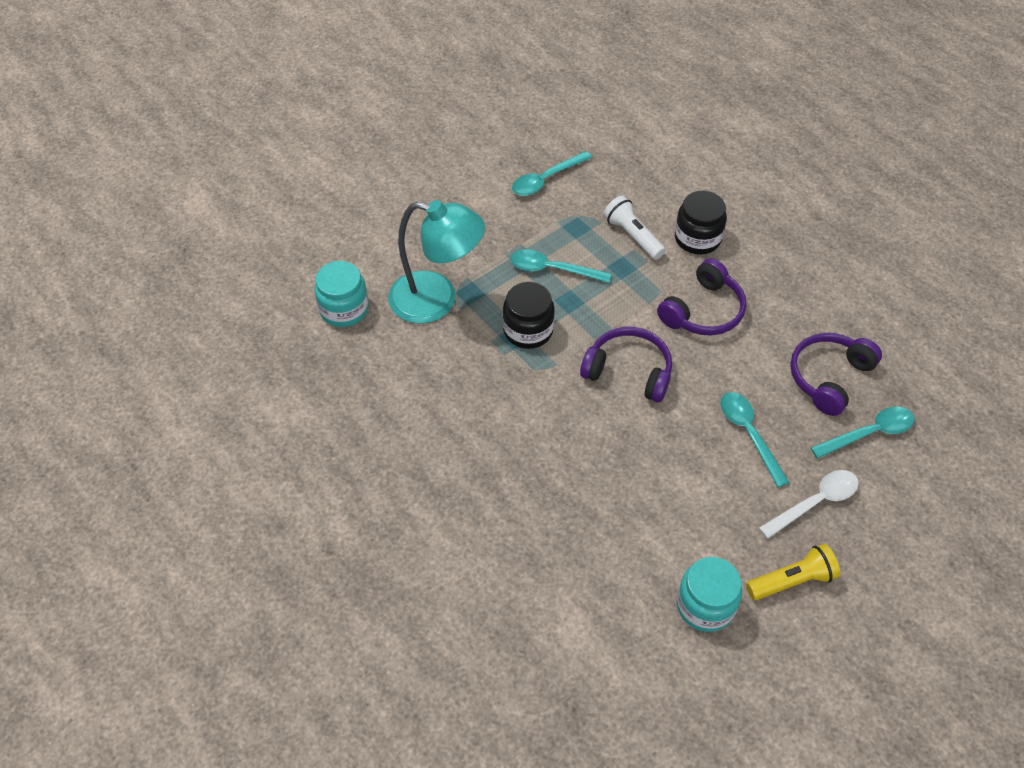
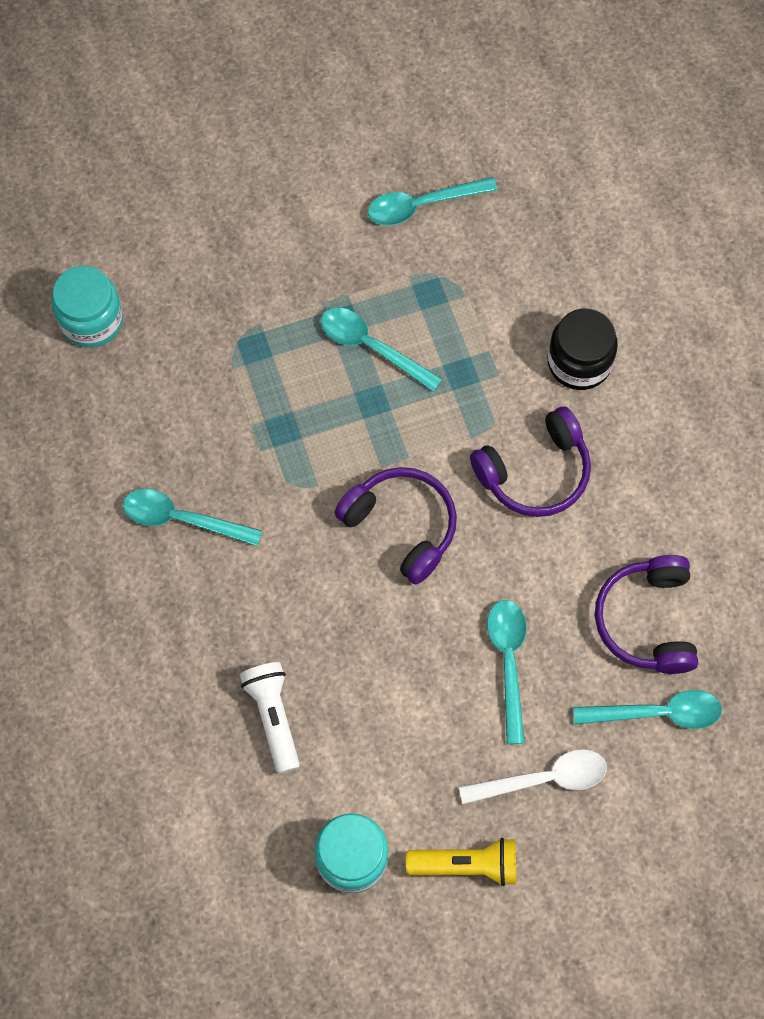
camera: 20 degrees right, 15 degrees up
(437, 300) = (209, 345): turquoise lamp -> none
(467, 415) = (182, 519): none -> turquoise spoon
(528, 330) = (303, 426): black jar -> none
(632, 236) = (496, 330): white flashlight -> white flashlight (273, 717)
(829, 377) = (647, 620): purple headphones -> purple headphones turned 60 degrees counterclockwise

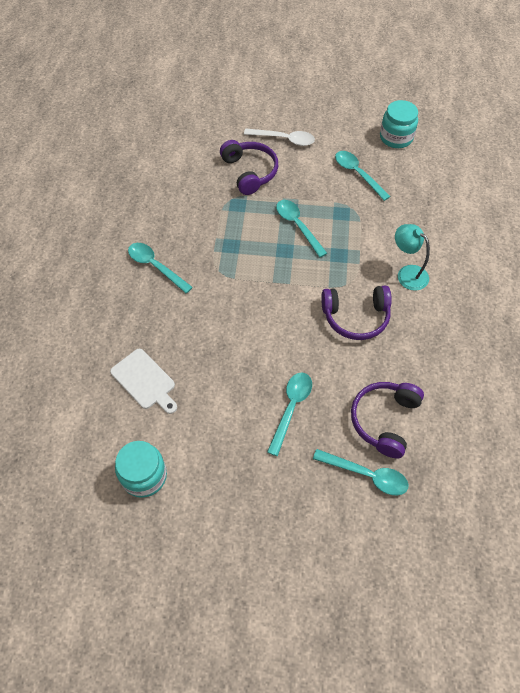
camera: 25 degrees right, 10 degrees down
(91, 320) = (165, 165): turquoise jar -> turquoise jar (396, 137)
(273, 717) = (145, 381): white flashlight -> white cutting board
(401, 526) = (268, 315): purple headphones -> purple headphones (250, 172)
(422, 205) = (358, 174): turquoise spoon -> turquoise spoon turned 45 degrees clockwise
(467, 865) = (208, 511): yellow flashlight -> none
(543, 779) = (278, 482): white spoon -> white spoon (284, 139)
(579, 362) = (407, 273): black jar -> turquoise lamp

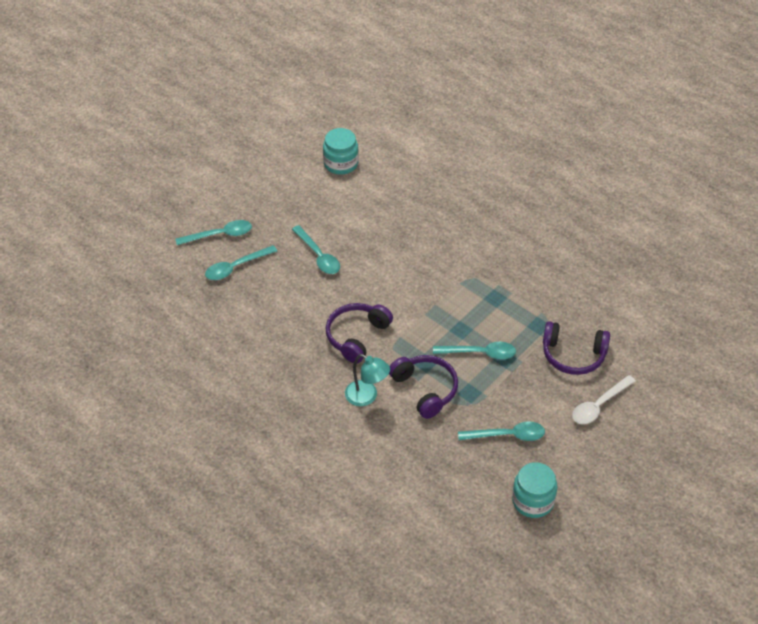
camera: 125 degrees right, 10 degrees down
(145, 381) = (410, 193): white cutting board -> none
(155, 266) = (511, 242): turquoise spoon -> turquoise spoon (220, 235)
(384, 420) = (261, 300): purple headphones -> purple headphones (425, 389)
(407, 273) = (367, 397): turquoise lamp -> turquoise lamp turned 45 degrees clockwise

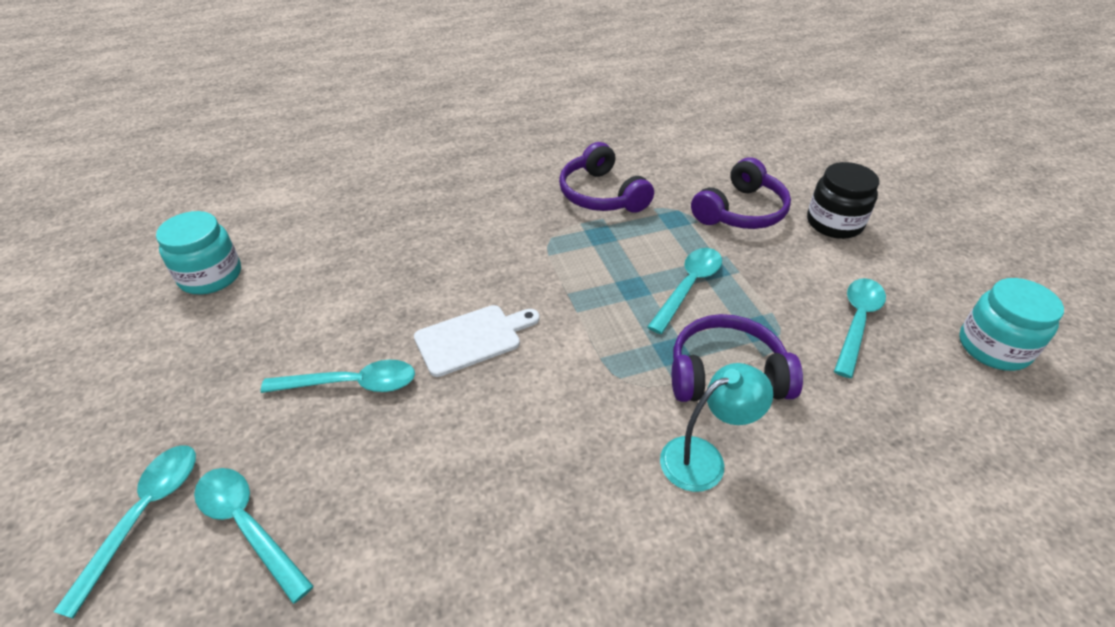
camera: 60 degrees left, 5 degrees down
(236, 267) = (248, 526): turquoise spoon -> turquoise spoon turned 135 degrees clockwise
(357, 336) = (562, 411): purple headphones -> purple headphones (601, 194)
(376, 283) = (472, 338): none -> white cutting board
(599, 405) = (834, 223): white spoon -> black jar

